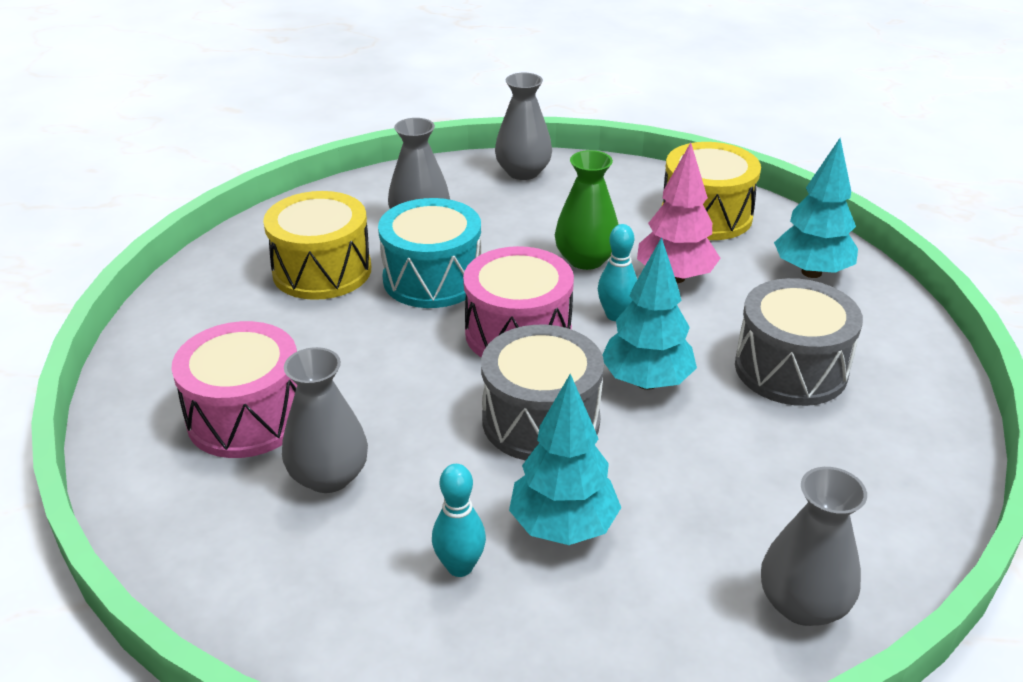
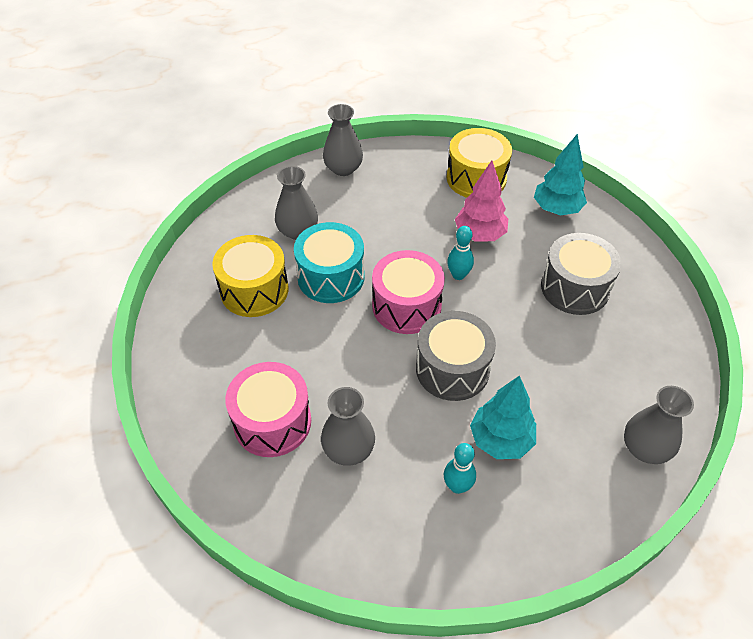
camera: 20 degrees left, 15 degrees up
(586, 259) = (419, 234): green vase -> none
(646, 382) = (499, 321): turquoise tree -> none

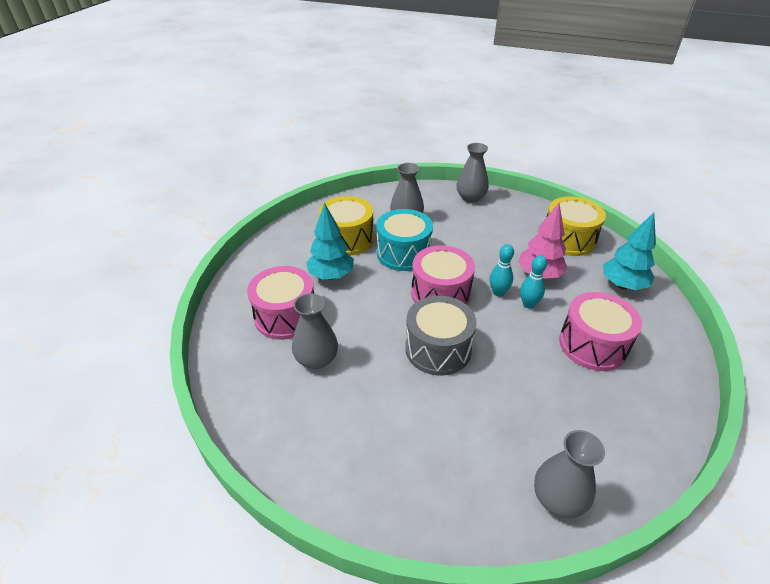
camera: 35 degrees right, 10 degrees down
(457, 486) = (369, 428): turquoise bowling pin -> turquoise bowling pin (528, 304)
(501, 440) = (432, 417): turquoise tree -> turquoise tree (331, 275)
(575, 288) = (592, 345): grey drum -> pink drum

